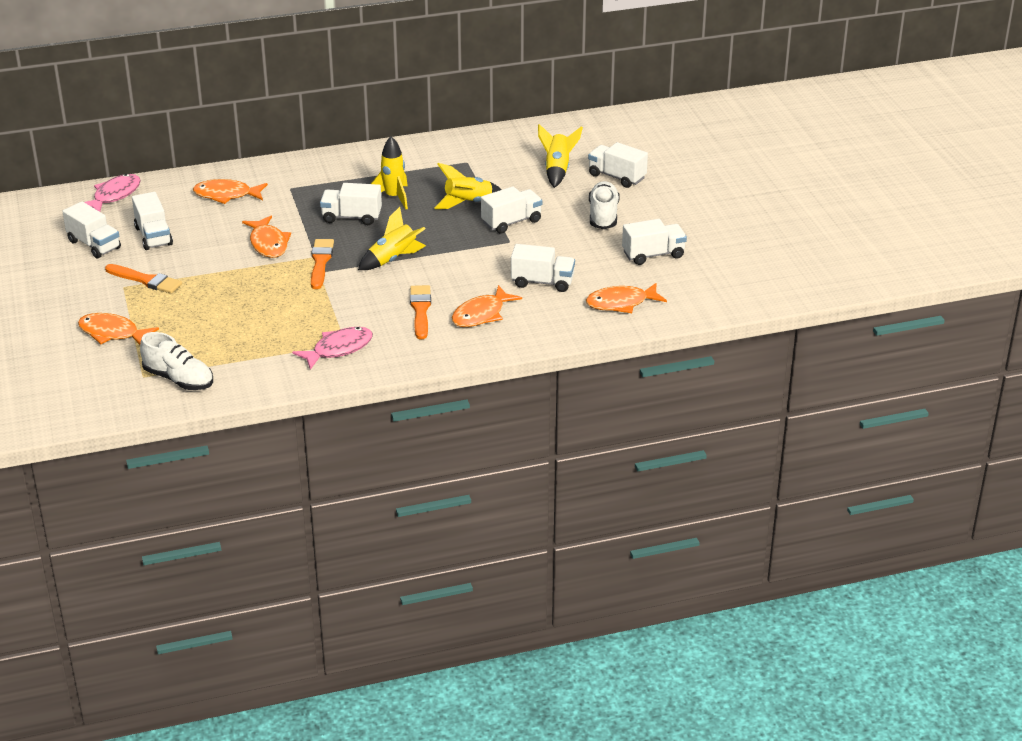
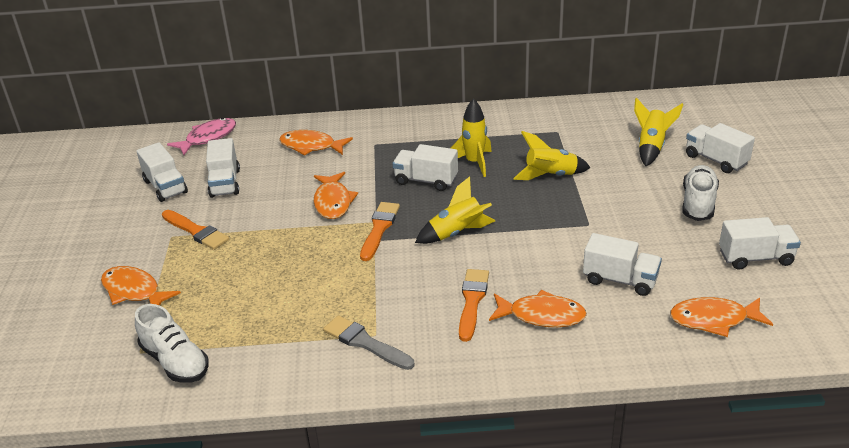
camera: 15 degrees right, 0 degrees up
(338, 349) = (365, 343): pink fish -> grey brush
(481, 314) = (542, 315): orange fish -> orange fish turned 135 degrees counterclockwise
(511, 222) = (594, 201): white truck -> none

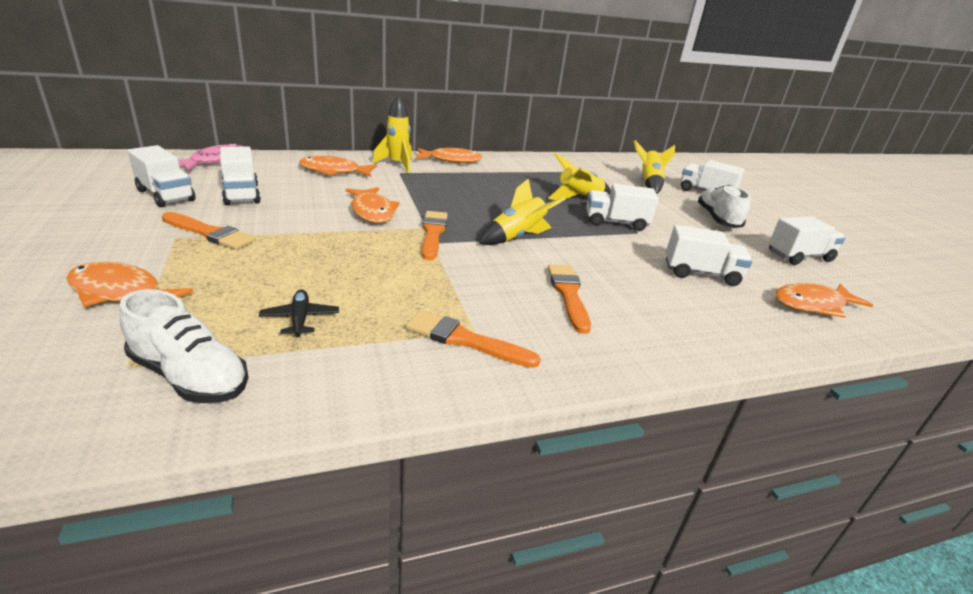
camera: 20 degrees left, 5 degrees down
(250, 318) = (300, 318): none -> black plane
(365, 343) = (465, 340): grey brush -> orange brush
(426, 181) = (464, 198): white truck -> white truck (615, 223)
(474, 163) = (503, 188): yellow rocket -> yellow rocket (397, 164)
(542, 315) = (650, 305): orange fish -> orange fish (451, 160)

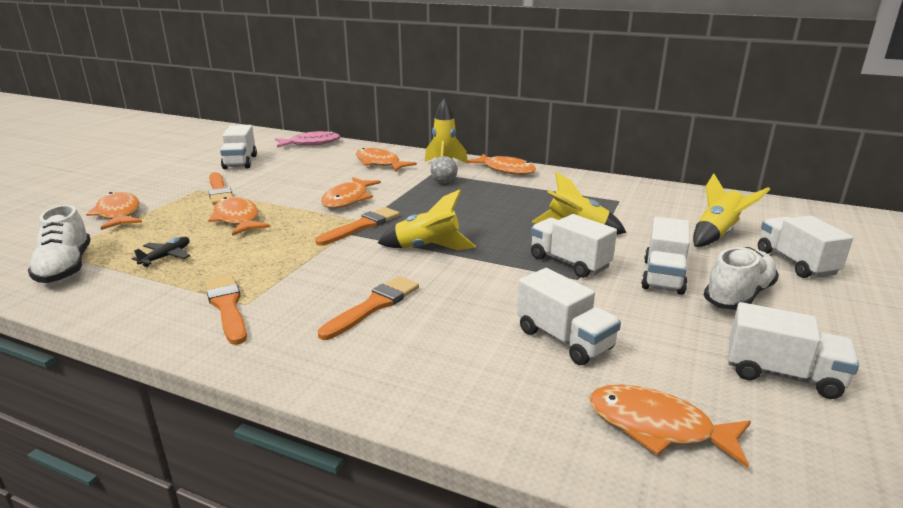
camera: 45 degrees right, 5 degrees down
(241, 194) = (284, 169): white truck -> white truck (663, 277)
(299, 257) = (237, 219): none -> orange fish
(424, 179) = (444, 182): none -> grey ball

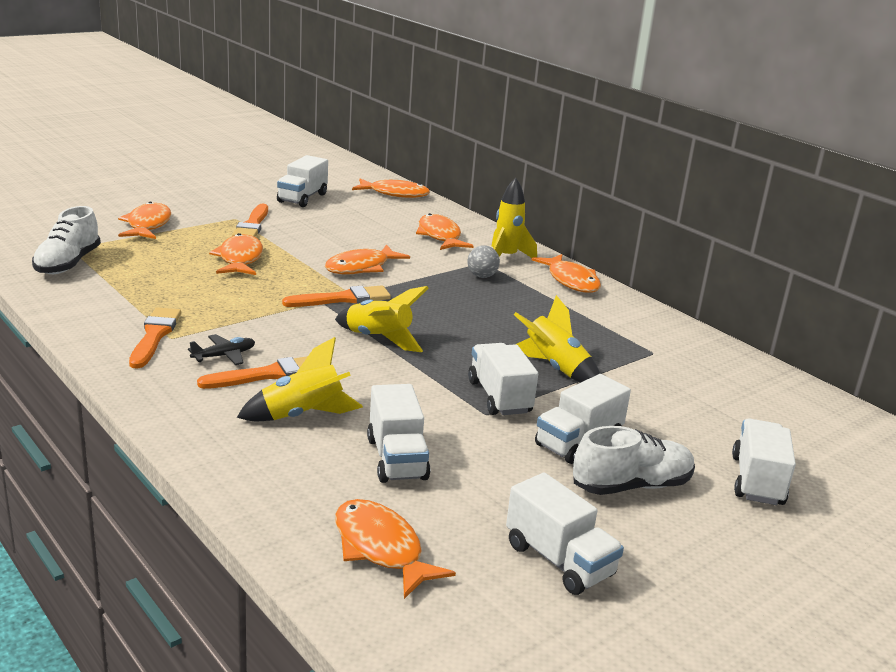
camera: 25 degrees right, 0 degrees up
(166, 256) = (149, 277): black plane -> black plane (224, 356)
(311, 144) = (395, 194): pink fish -> orange fish
(717, 234) = (713, 423): yellow rocket -> yellow rocket (303, 415)

